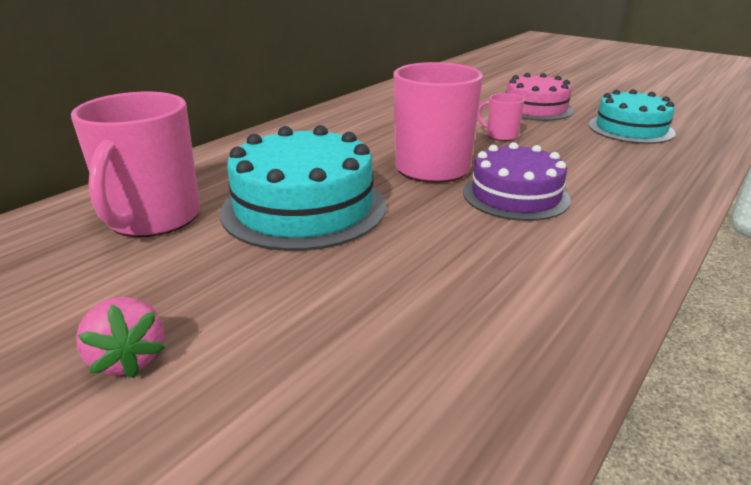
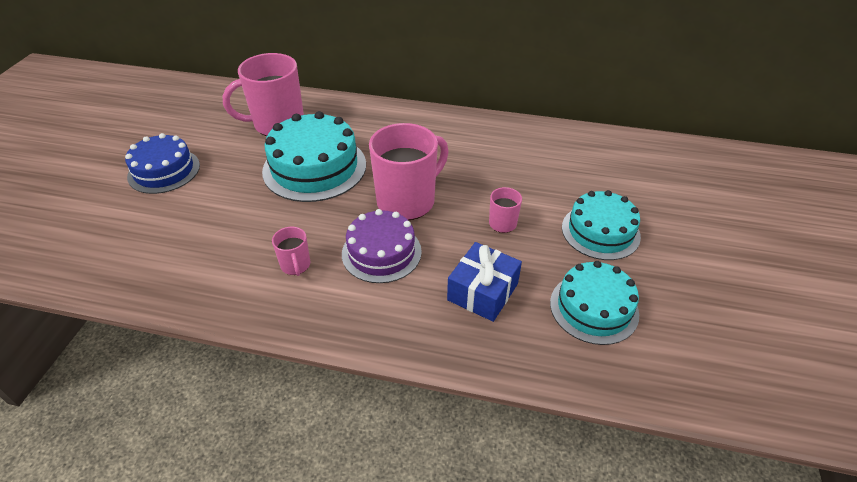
camera: 65 degrees right, 15 degrees up
(128, 359) = (164, 171): pink strawberry -> blue cake
(513, 253) = (295, 265): none -> pink mug
(535, 108) = (600, 231): pink cake -> turquoise cake
(599, 161) = (482, 292): none -> blue gift

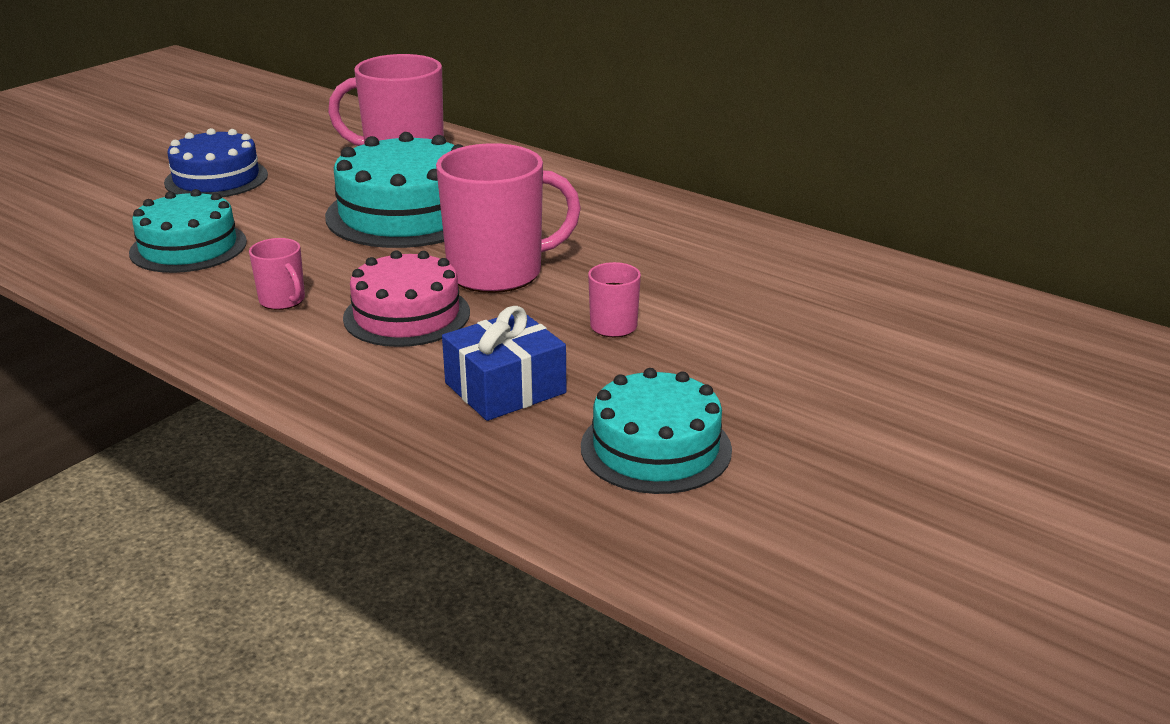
camera: 25 degrees right, 15 degrees down
(295, 265) = (283, 301): pink mug -> pink mug turned 45 degrees counterclockwise
(381, 252) = (407, 315): purple cake -> pink cake
(600, 231) = (762, 371): turquoise cake -> turquoise cake (188, 247)

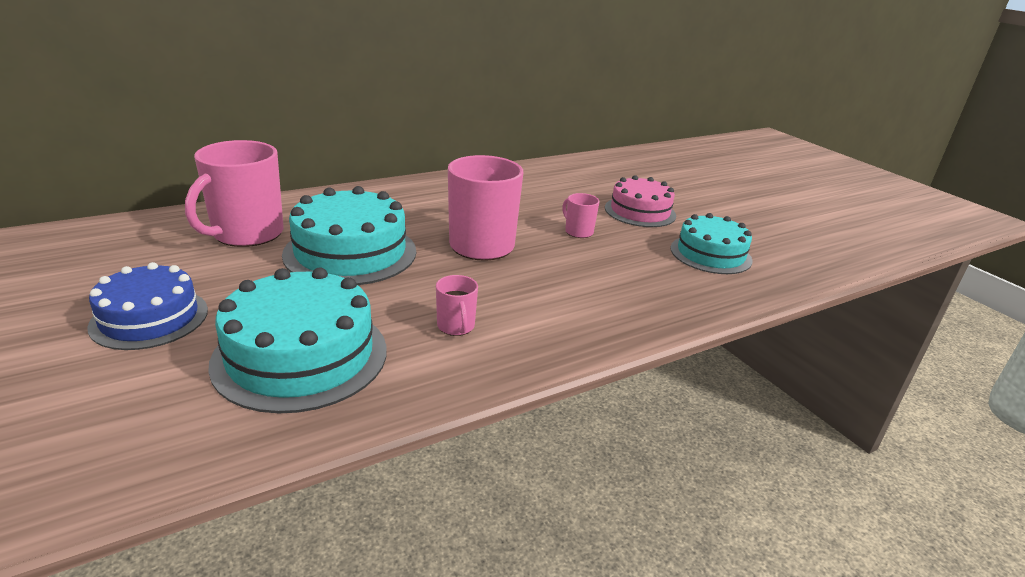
camera: 70 degrees left, 0 degrees up
(188, 247) = (301, 355): turquoise cake -> turquoise cake, size x1.50
(283, 301) = (456, 326): pink mug -> pink mug turned 90 degrees clockwise
(407, 315) = (518, 285): pink cake -> pink cake (640, 211)
(505, 388) = (633, 276): blue gift -> none

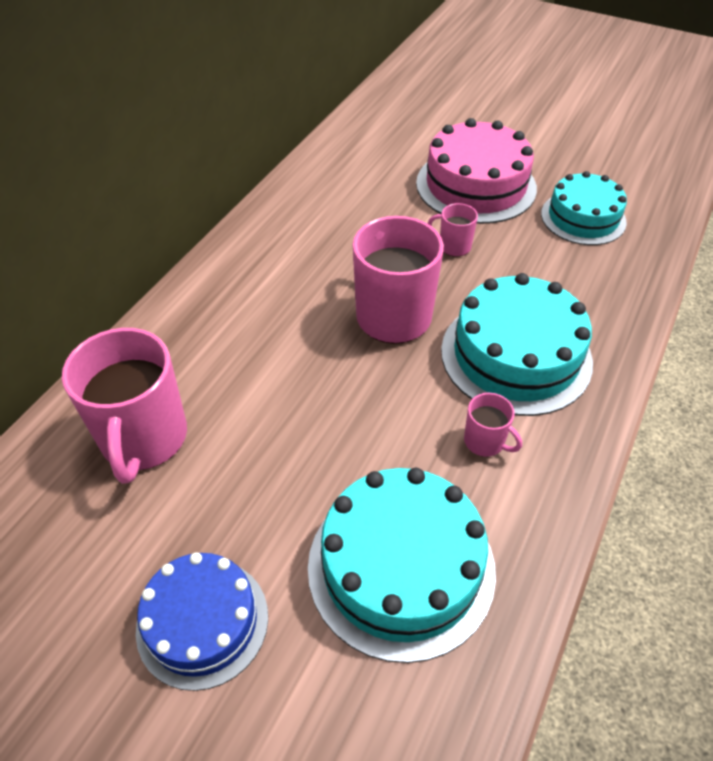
camera: 30 degrees left, 20 degrees up
(350, 252) = (284, 401): turquoise cake -> turquoise cake (516, 355)
(640, 211) = (476, 185): pink cake -> pink cake, size x1.50

